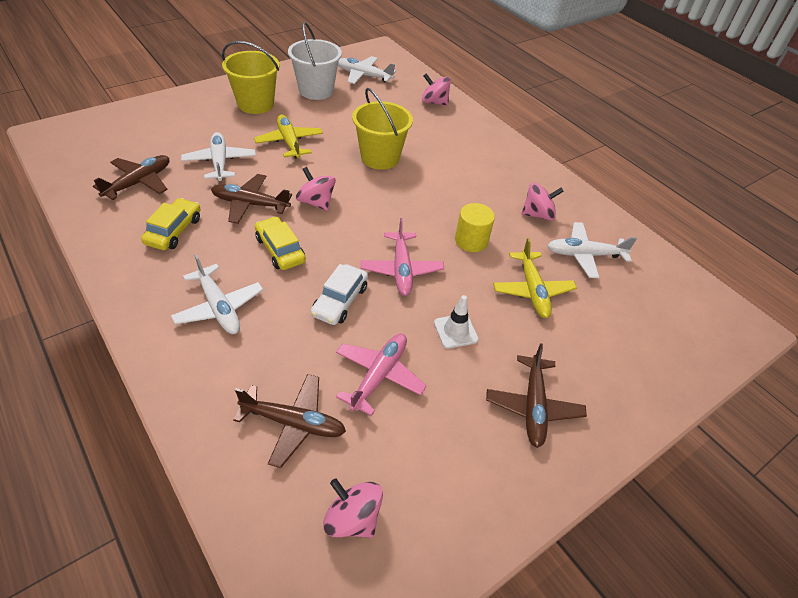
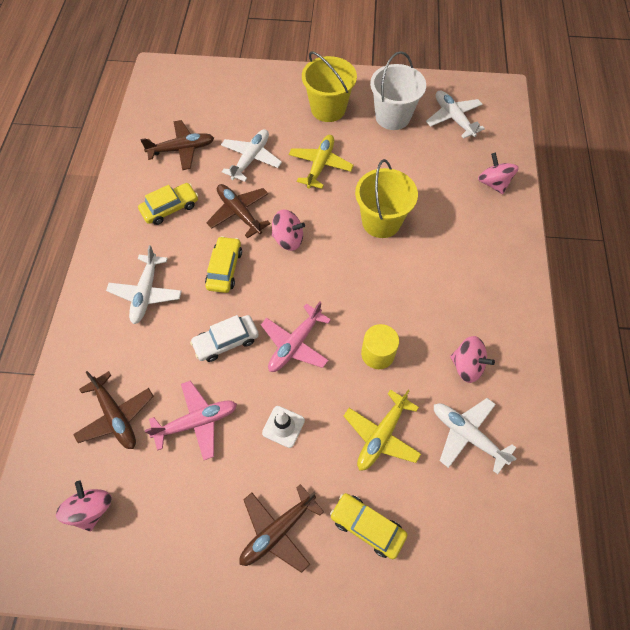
camera: 45 degrees right, 15 degrees up
(316, 202) = (288, 239): pink spinning top -> pink spinning top turned 105 degrees clockwise
(589, 355) = (367, 526): none -> yellow car

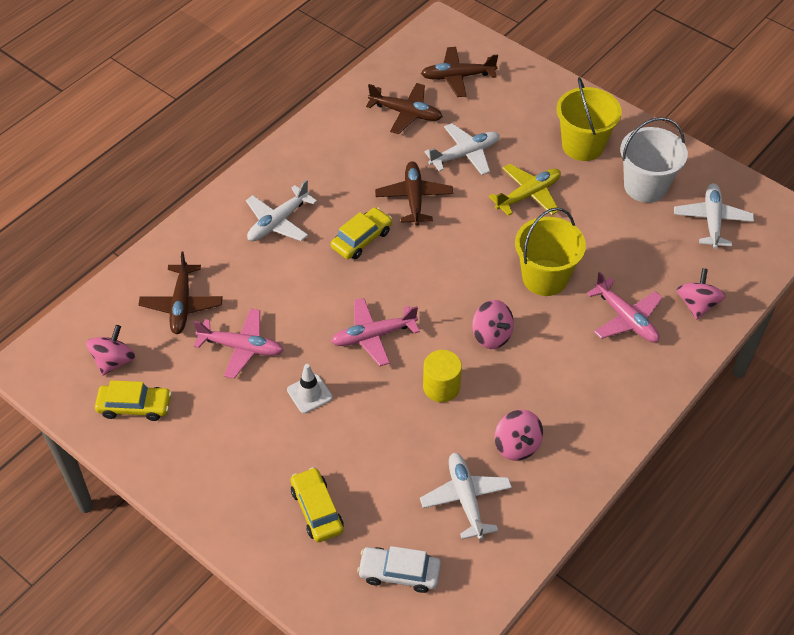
camera: 35 degrees right, 10 degrees down
(170, 208) = (354, 161): yellow car -> yellow car (135, 406)
(226, 341) = (315, 299): white car -> white car (399, 573)
(277, 531) = (242, 466): brown plane -> brown plane (457, 77)
(288, 239) = (441, 245): pink spinning top -> pink spinning top (491, 335)
(381, 435) = (388, 452): yellow plane -> none
(458, 220) = (626, 318): none -> pink plane

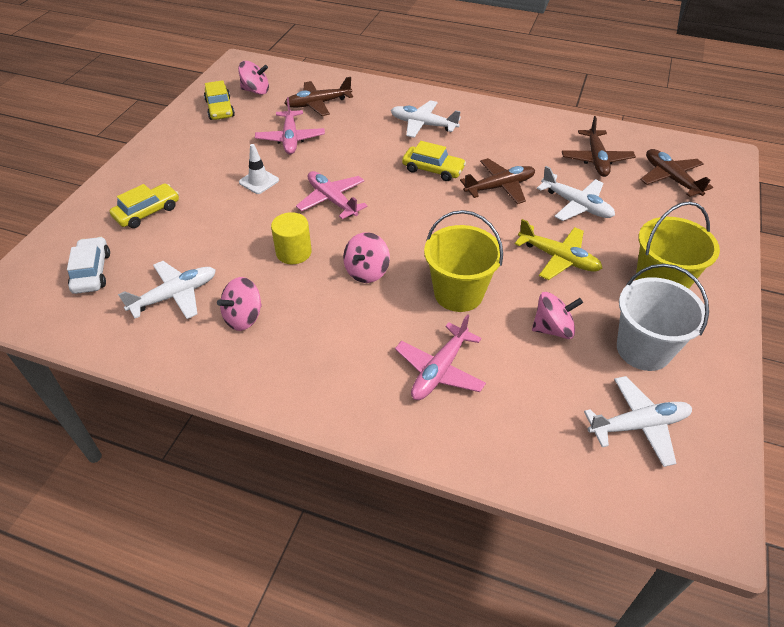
camera: 70 degrees right, 5 degrees down
(697, 304) = (495, 434): pink spinning top -> pink spinning top (553, 329)

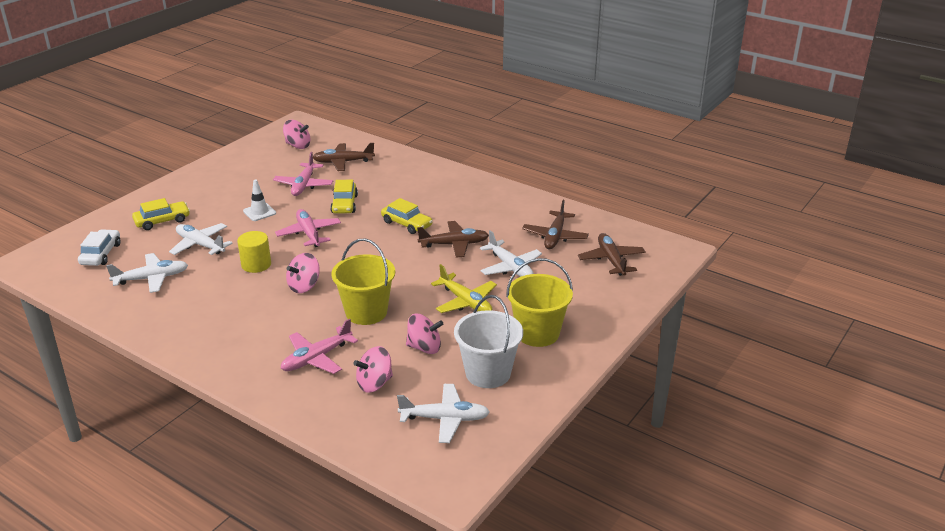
camera: 15 degrees right, 15 degrees down
(220, 108) = (260, 155): yellow car -> yellow car (344, 204)
(243, 317) = (193, 300): pink spinning top -> pink spinning top (374, 383)
(423, 125) = (421, 189): white plane -> white plane (200, 245)

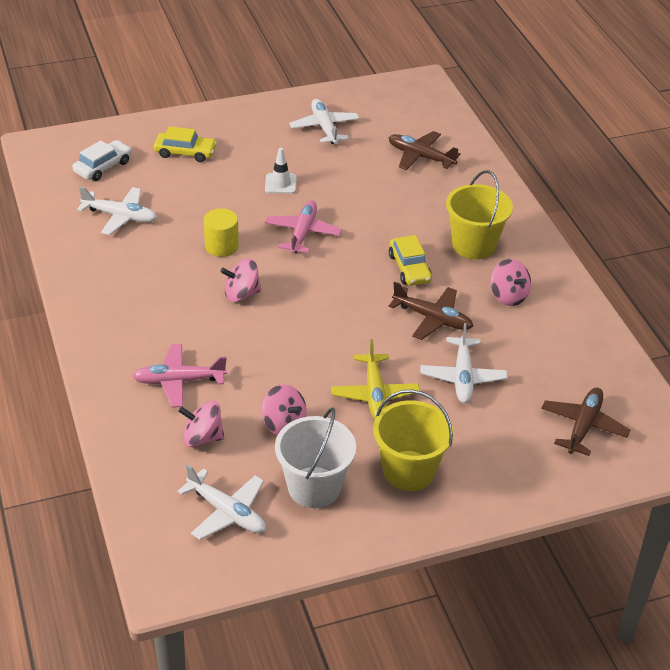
camera: 35 degrees right, 10 degrees up
(200, 245) = (193, 198): white plane -> white plane (324, 127)
(298, 145) = (394, 114): pink spinning top -> pink spinning top (508, 296)
(304, 185) = (353, 169): pink plane -> none
(344, 204) = (370, 213): yellow car -> none
(366, 312) = (269, 354): yellow bucket -> yellow bucket (474, 245)
(555, 236) = (552, 363): brown plane -> none

